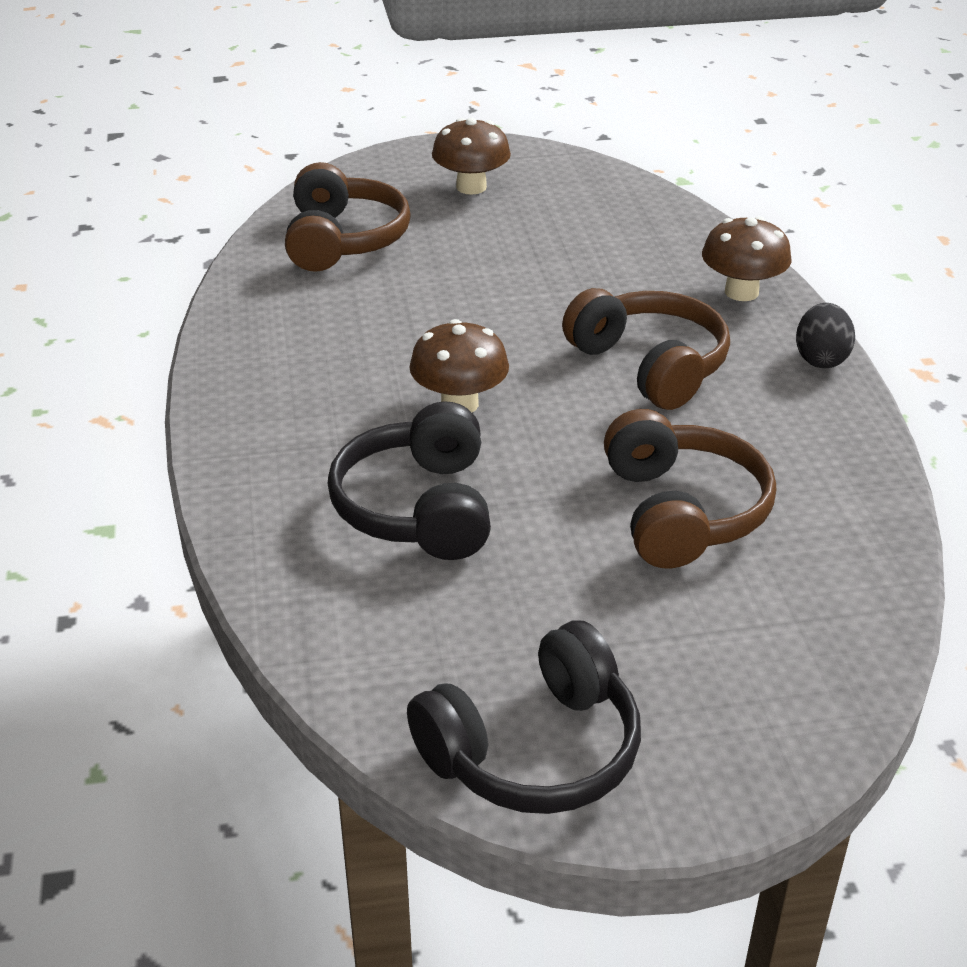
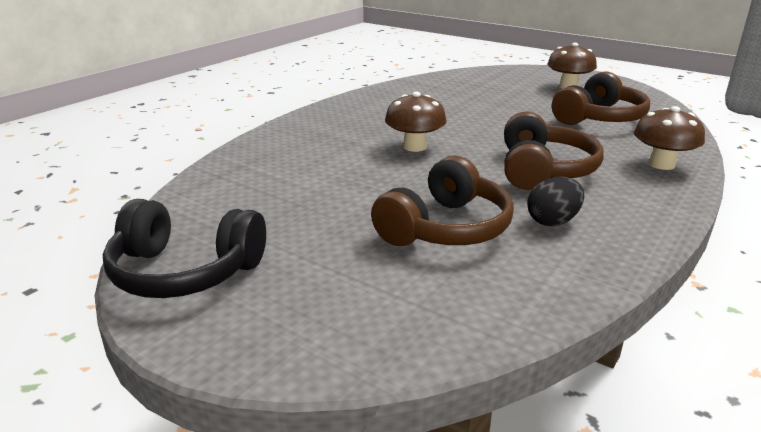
camera: 45 degrees right, 10 degrees down
(343, 240) = (470, 85): brown headphones -> brown headphones (598, 118)
(419, 507) = (324, 170): black headphones -> none
(821, 359) = (667, 207): black egg -> black egg (553, 221)

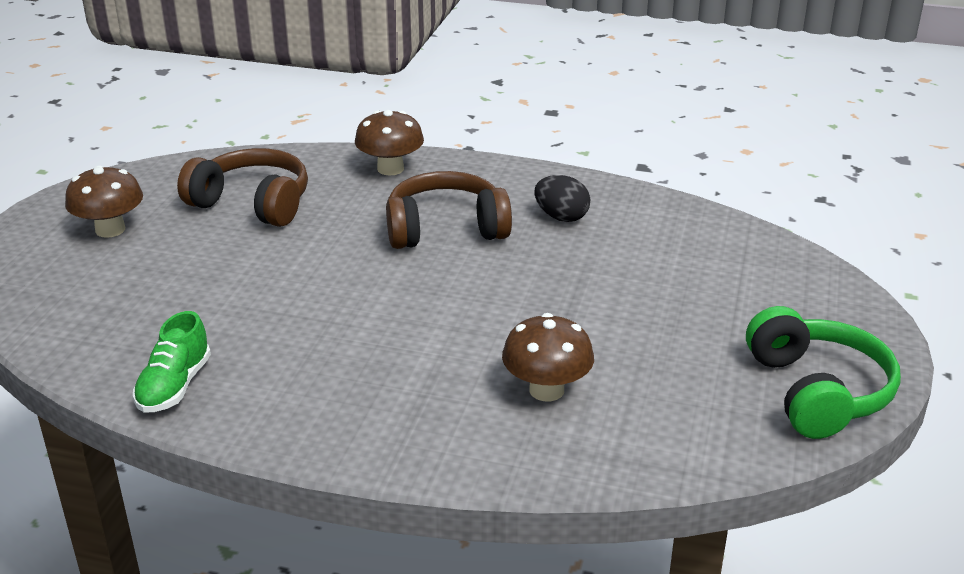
camera: 110 degrees left, 5 degrees up
(185, 271) = (816, 392): black headphones -> green headphones
(395, 92) = (174, 386): none -> green shoe
(414, 147) = (423, 320): brown mushroom -> brown mushroom (546, 390)
(445, 228) = (617, 268): brown headphones -> none

